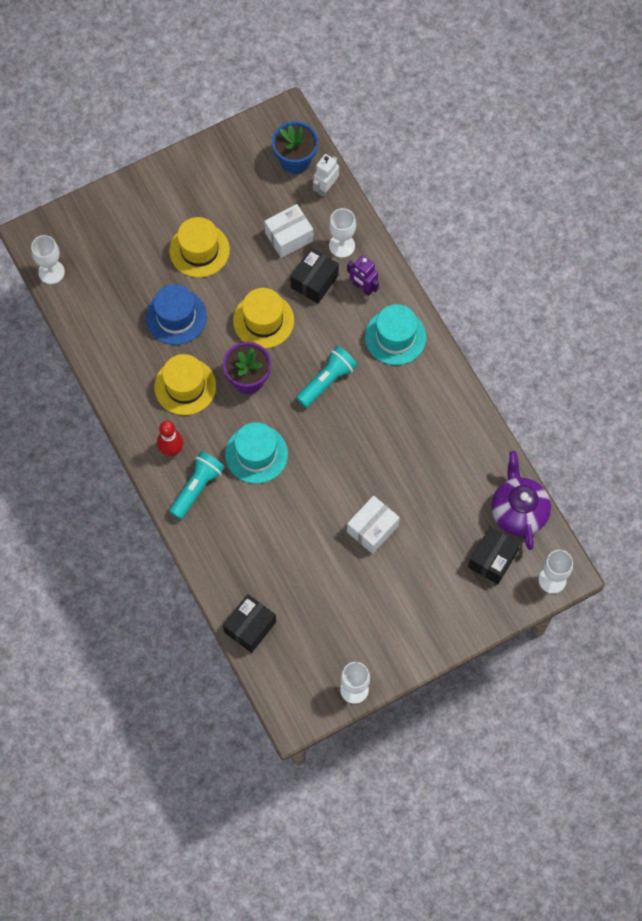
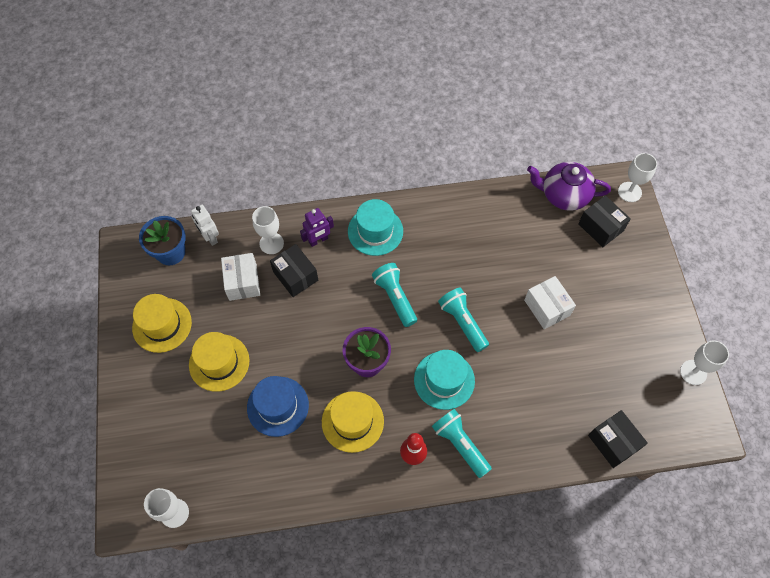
camera: 70 degrees left, 5 degrees down
(263, 320) = (315, 330): yellow hat -> yellow hat (162, 325)
(324, 453) = (462, 322): none -> turquoise flashlight

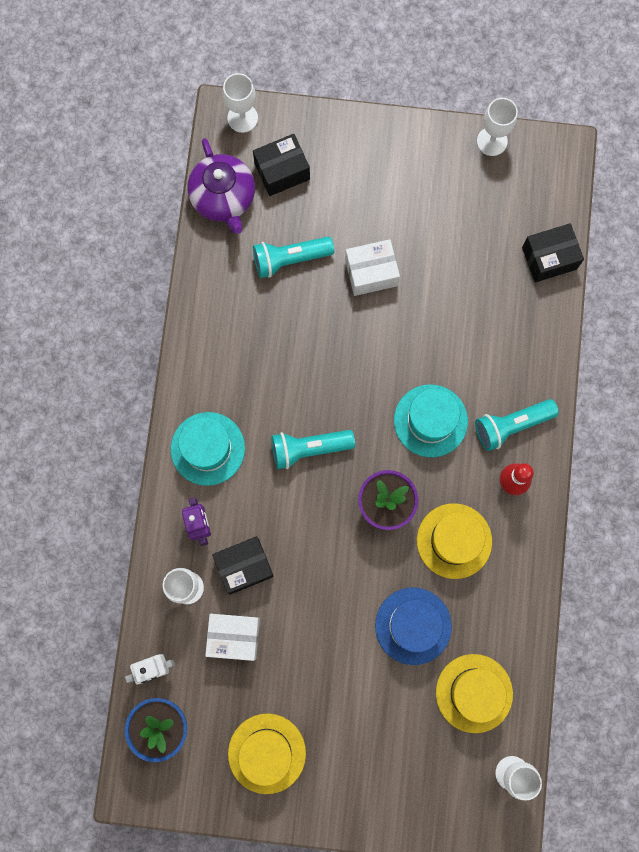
camera: 75 degrees left, 15 degrees up
(219, 362) = (338, 687): yellow hat -> yellow hat (474, 693)
(462, 322) = (364, 377): turquoise flashlight -> turquoise flashlight (290, 259)
(563, 195) = (224, 198): purple teapot -> purple teapot turned 45 degrees counterclockwise

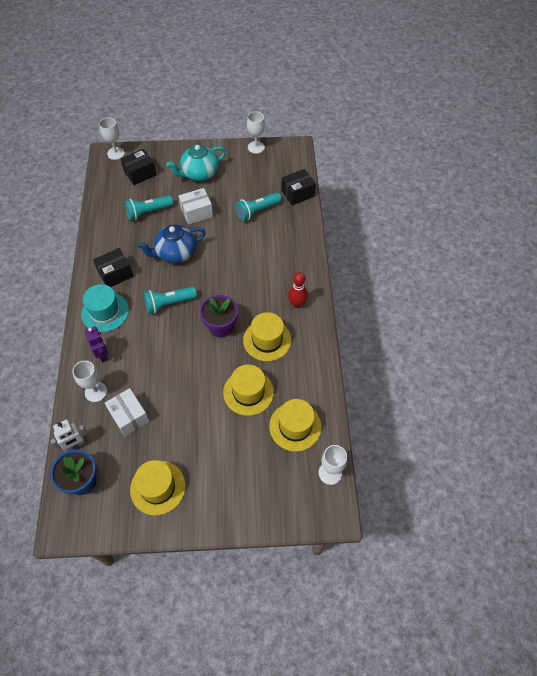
camera: 10 degrees left, 20 degrees down
(224, 198) = (107, 189): purple teapot -> none
(234, 636) = (129, 416): white box -> white box turned 60 degrees clockwise
(244, 566) = (133, 374): black box -> black box (115, 274)
(328, 352) = (175, 253): none -> blue teapot
(384, 187) = (199, 173): none -> turquoise teapot
(413, 626) = (248, 392): blue hat -> yellow hat
(430, 420) = (242, 279): turquoise hat -> none
(511, 425) = (291, 275): turquoise flashlight -> turquoise flashlight (257, 211)

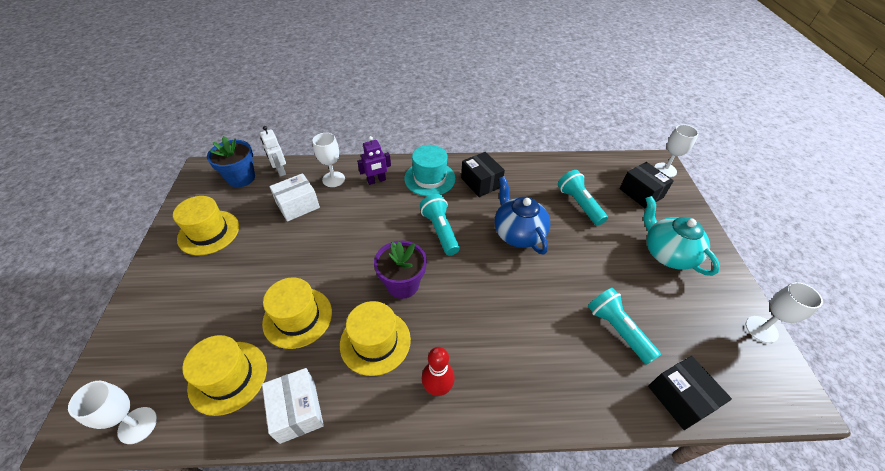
camera: 90 degrees right, 10 degrees down
(196, 212) = (592, 253): white box -> white box (297, 411)

